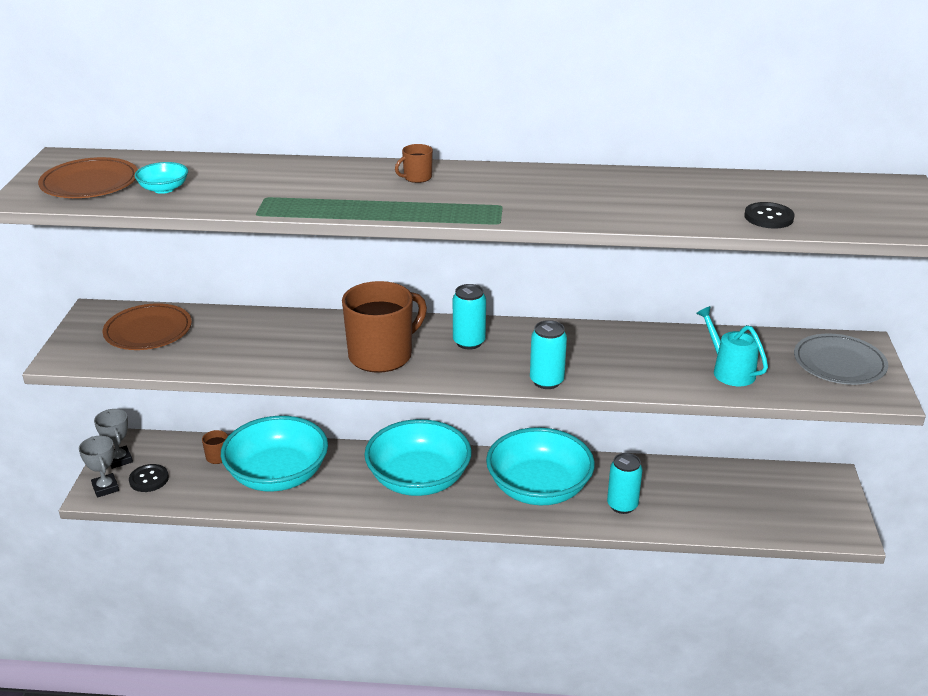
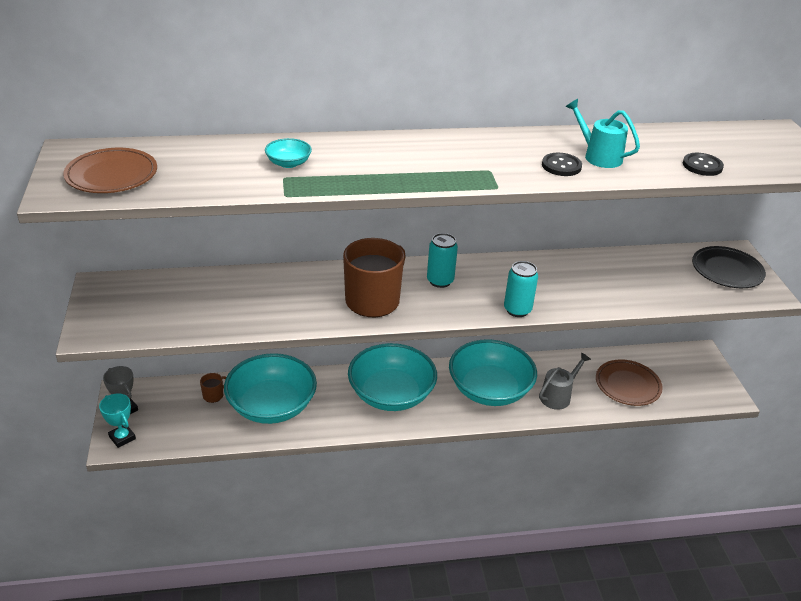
camera: 15 degrees left, 5 degrees up
(105, 488) = (122, 438): grey trophy -> turquoise trophy
(148, 331) = (157, 298): brown plate -> brown plate (627, 385)
(149, 479) = (159, 424): black button -> black button (561, 166)
(164, 189) = (186, 176): turquoise bowl -> turquoise bowl (288, 163)
(417, 177) = (405, 148): brown mug -> none
(622, 505) = (558, 396): turquoise can -> grey watering can
(729, 371) = (651, 285): turquoise watering can -> turquoise watering can (598, 156)
(839, 363) = (727, 270): grey plate -> black plate

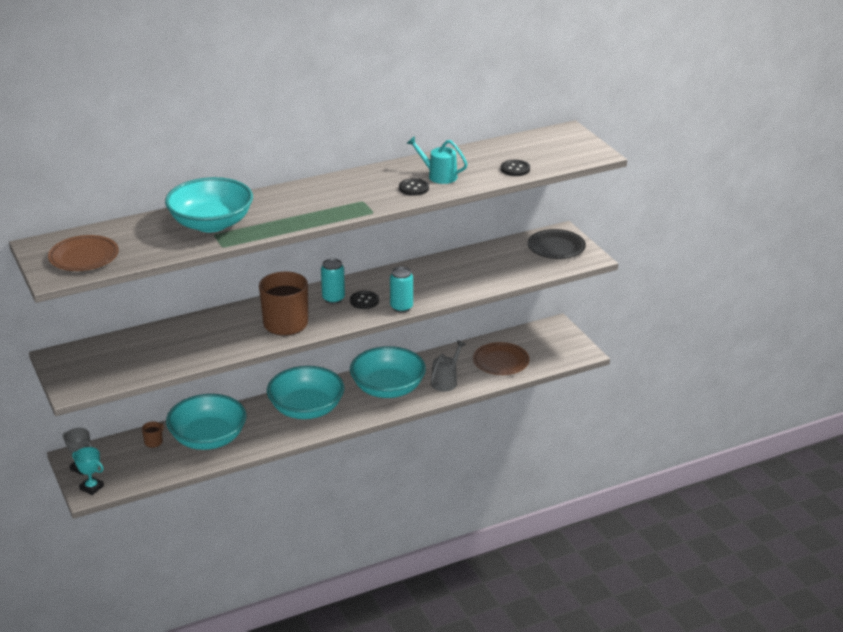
camera: 15 degrees left, 5 degrees down
(288, 163) = (211, 224): turquoise bowl -> turquoise bowl, size x2.41
(475, 291) = (364, 301): none -> black button

